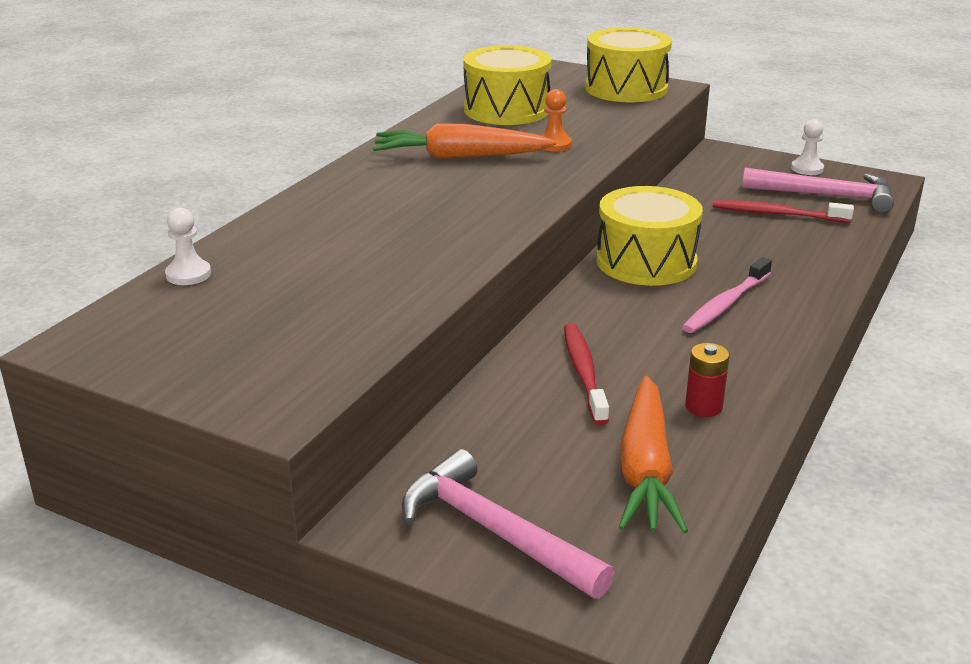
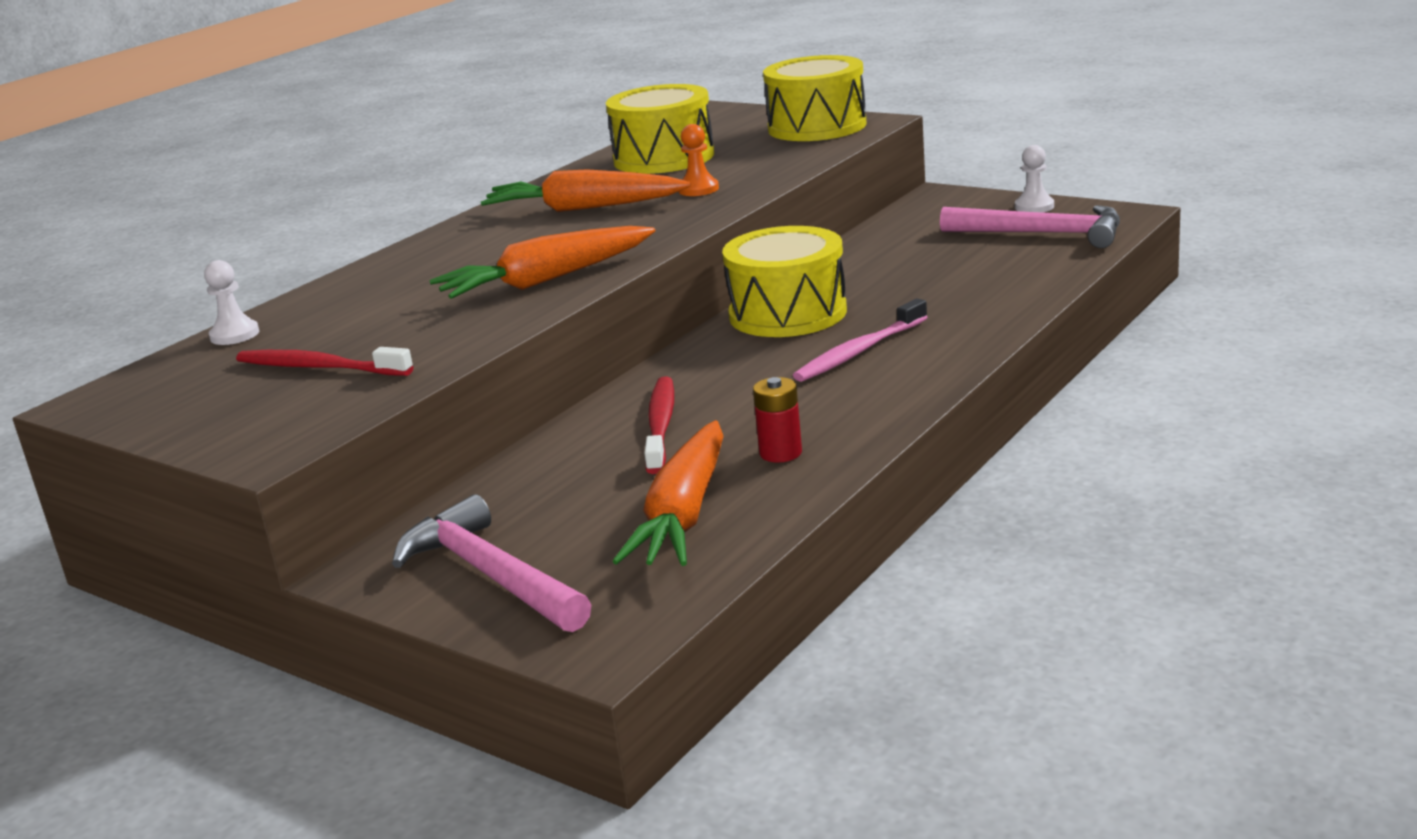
camera: 10 degrees right, 5 degrees down
(461, 232) = (546, 280): none -> orange carrot
(777, 214) = (971, 256): red toothbrush -> red toothbrush (320, 368)

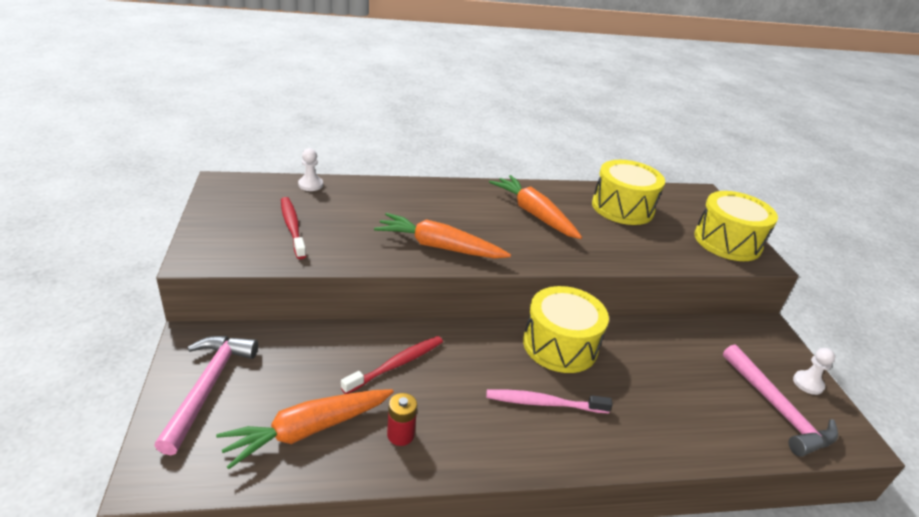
camera: 40 degrees right, 10 degrees up
(698, 189) = (597, 241): orange pawn -> none

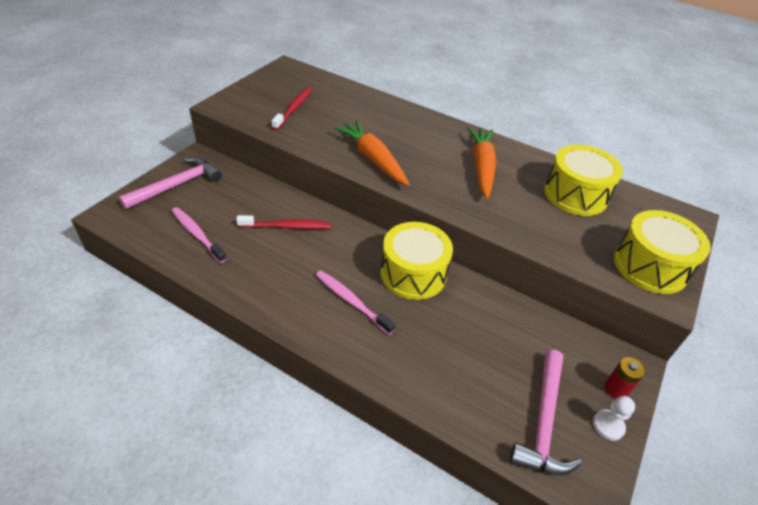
camera: 40 degrees right, 10 degrees up
(307, 430) = (197, 234): orange carrot -> pink toothbrush
(310, 185) = (339, 86): white pawn -> none
(400, 435) = (241, 266): red battery -> red battery (616, 389)

